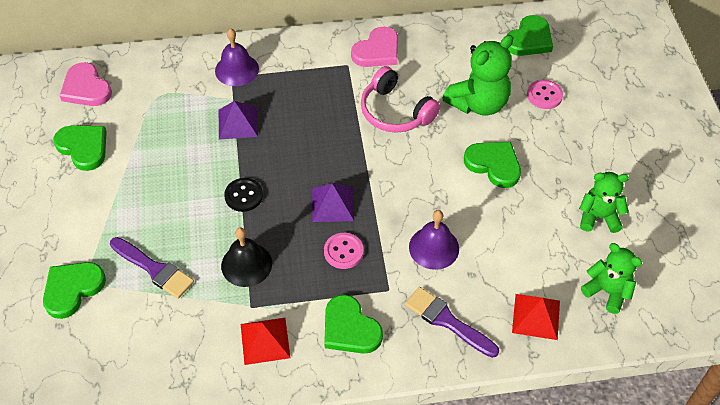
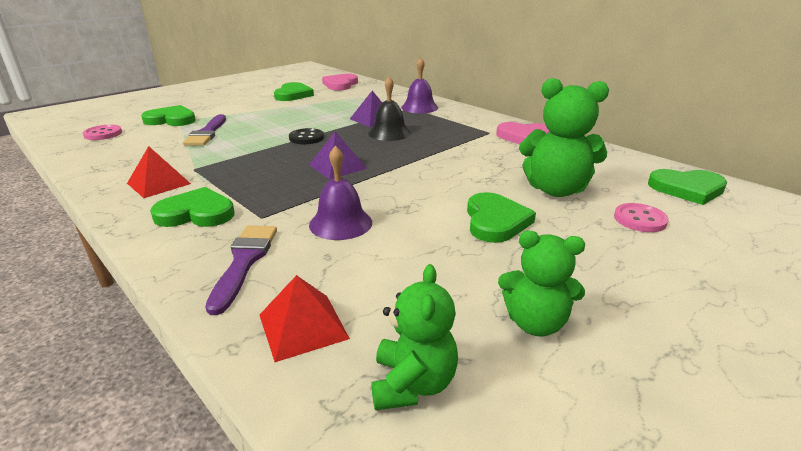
camera: 55 degrees right, 25 degrees down
(246, 264) = (238, 156): black bell -> black bell (389, 133)
(343, 251) = (288, 185): pink button -> pink button (103, 134)
(350, 328) = (196, 213): green heart -> green heart turned 75 degrees clockwise
(395, 111) = (476, 160): pink headphones -> none
(598, 217) = (535, 323): green teddy bear -> green teddy bear turned 135 degrees clockwise

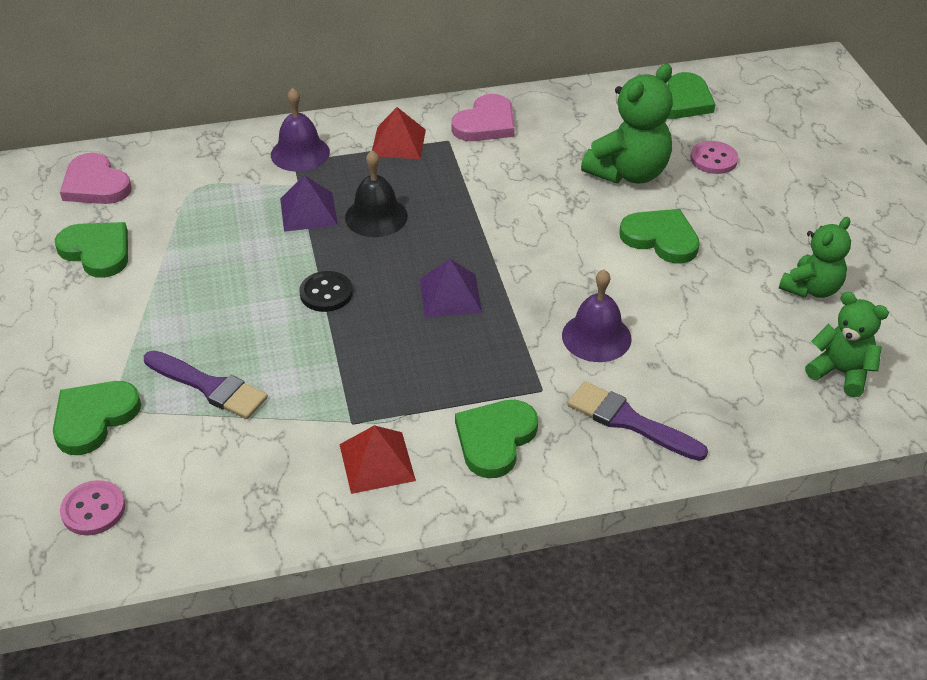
camera: 60 degrees left, 15 degrees up
(303, 326) = (750, 407): red pyramid -> red pyramid (398, 142)

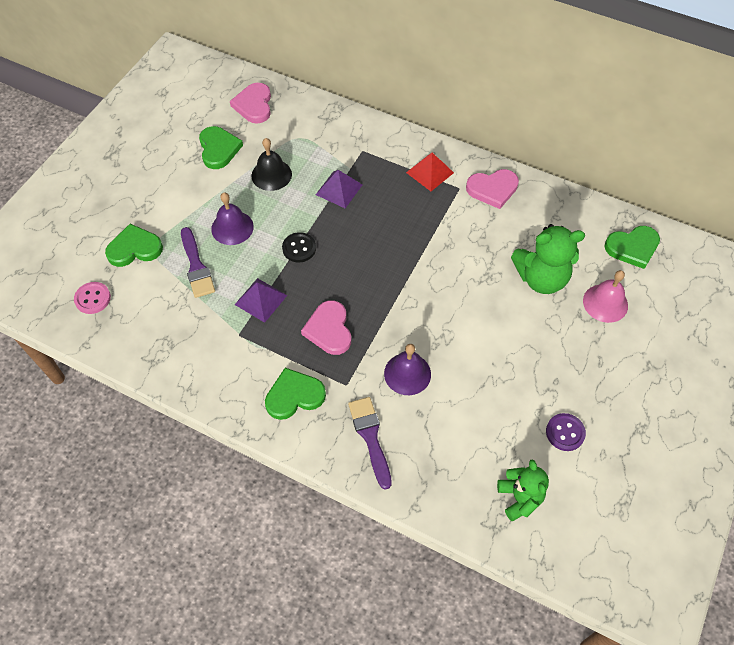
camera: 40 degrees right, 15 degrees up
(300, 153) = (371, 147): purple bell -> purple bell (232, 227)
(376, 216) = (370, 215): black bell -> black bell (271, 175)
(377, 462) = (229, 366): red pyramid -> none
(450, 295) = (358, 293): purple pyramid -> purple pyramid (260, 300)
(458, 350) = (329, 329): none -> pink heart
(661, 238) = (511, 336): green heart -> none
(713, 159) = (605, 303): pink button -> pink bell
(811, 288) = (565, 432): green teddy bear -> purple button

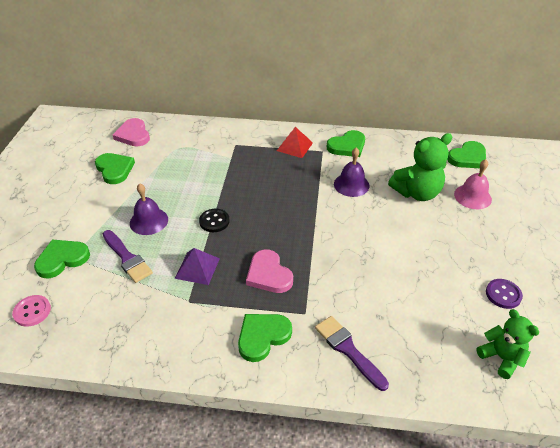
camera: 20 degrees left, 15 degrees down
(271, 175) = (168, 176): black bell -> none
(339, 189) = (228, 173): purple pyramid -> none
(407, 373) = (352, 288): purple bell -> purple bell (351, 184)
(492, 189) = (347, 146): pink heart -> green heart

